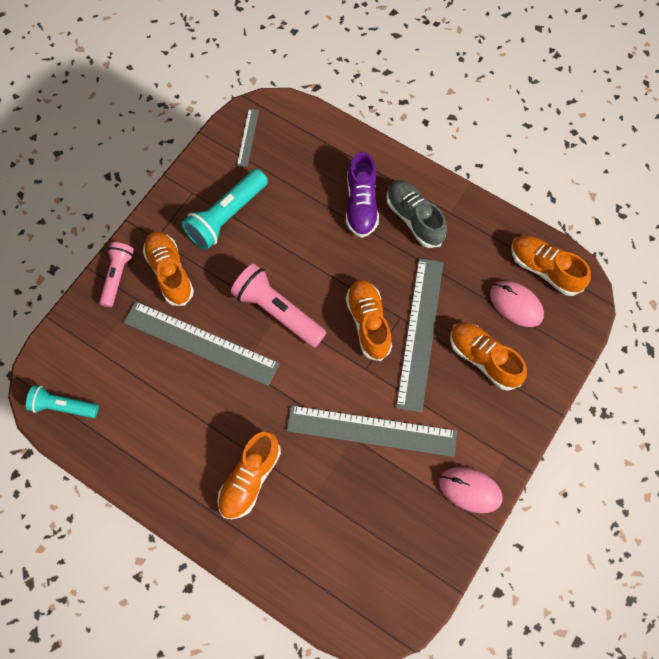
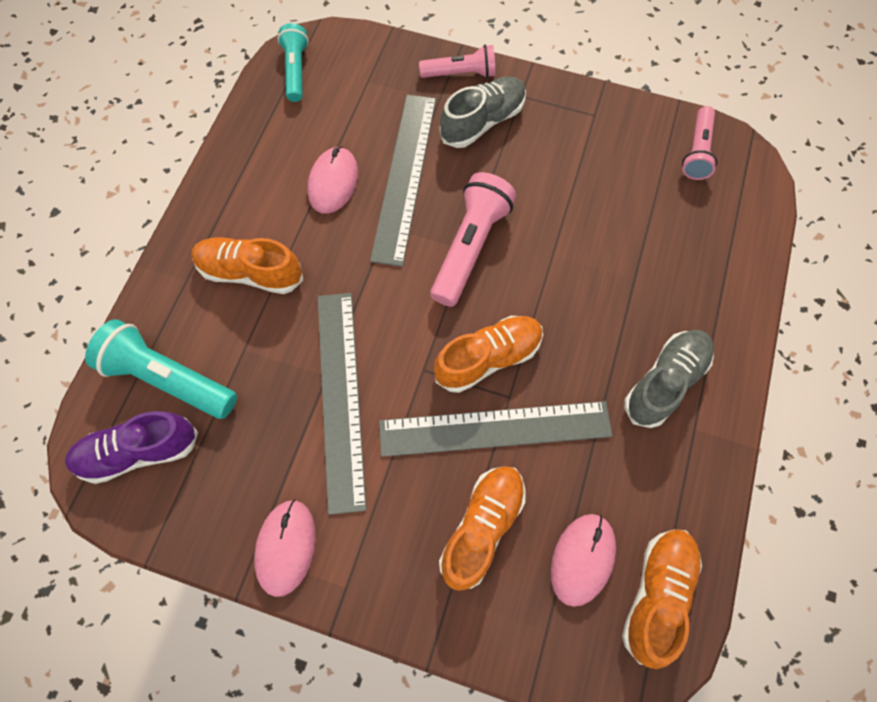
camera: 75 degrees right, 0 degrees up
(170, 272) = (482, 122): orange shoe -> grey shoe
(187, 398) = (333, 182): none -> pink mouse
(226, 216) = (577, 158): turquoise flashlight -> turquoise flashlight (169, 378)
(248, 137) = (696, 152): grey ruler -> pink flashlight
(361, 204) = (657, 308): purple shoe -> purple shoe (139, 451)

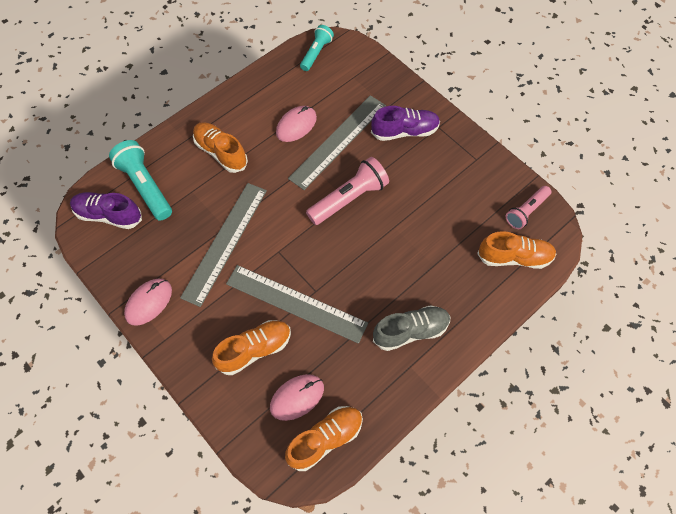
camera: 30 degrees right, 5 degrees down
(460, 74) = (410, 97): pink flashlight -> none
(482, 122) = (404, 131): grey shoe -> purple shoe
(488, 358) = (318, 264): orange shoe -> orange shoe (514, 257)

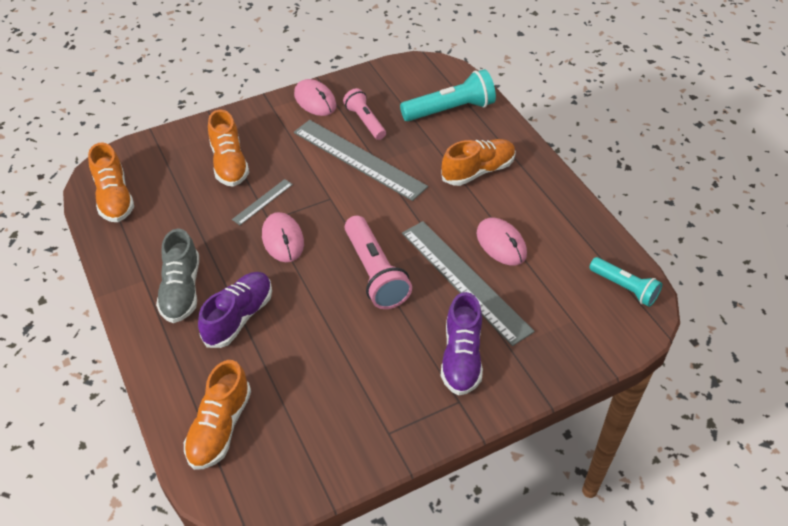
camera: 105 degrees right, 15 degrees down
(109, 215) = (423, 83): purple shoe -> purple shoe (239, 317)
(296, 303) = (262, 201): grey ruler -> grey ruler, size x0.45
(297, 397) = (165, 185): pink mouse -> pink mouse (283, 239)
(526, 211) = (281, 468): pink flashlight -> pink flashlight (365, 121)

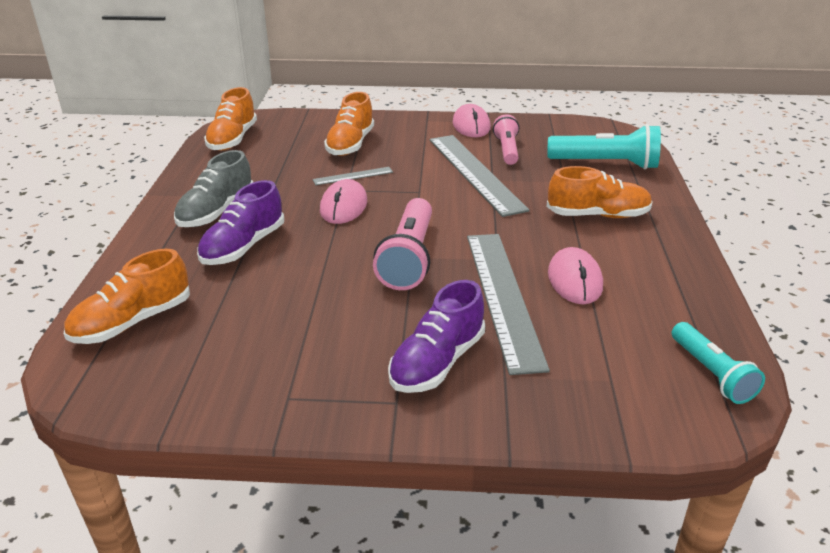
camera: 30 degrees right, 15 degrees down
(239, 317) = (243, 247): purple shoe -> purple shoe turned 150 degrees clockwise

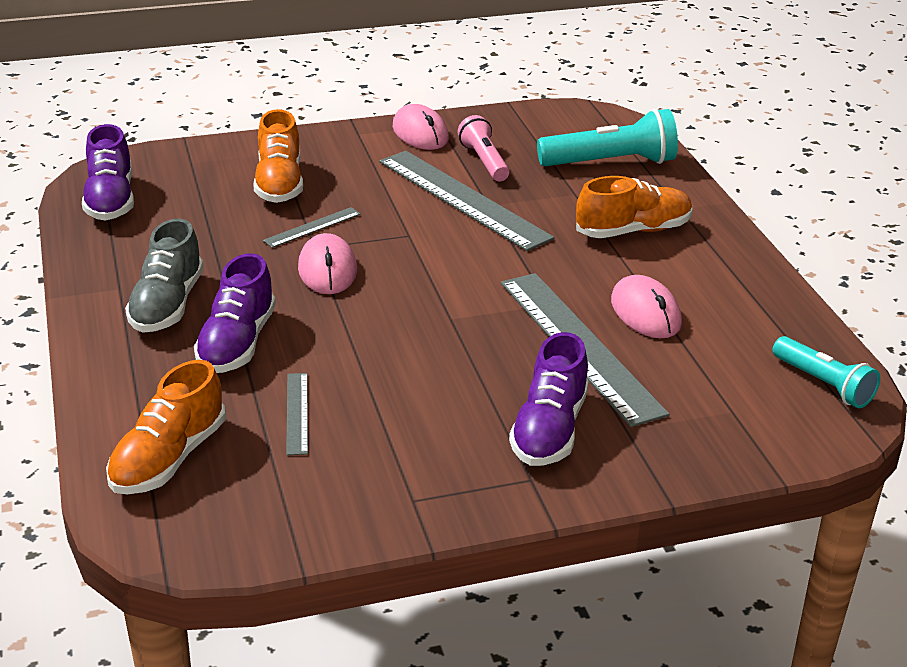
camera: 20 degrees left, 0 degrees up
(232, 139) = (111, 200): orange shoe -> purple shoe
(248, 306) = (297, 413): none -> grey ruler
(408, 258) = (448, 321): pink flashlight -> none

